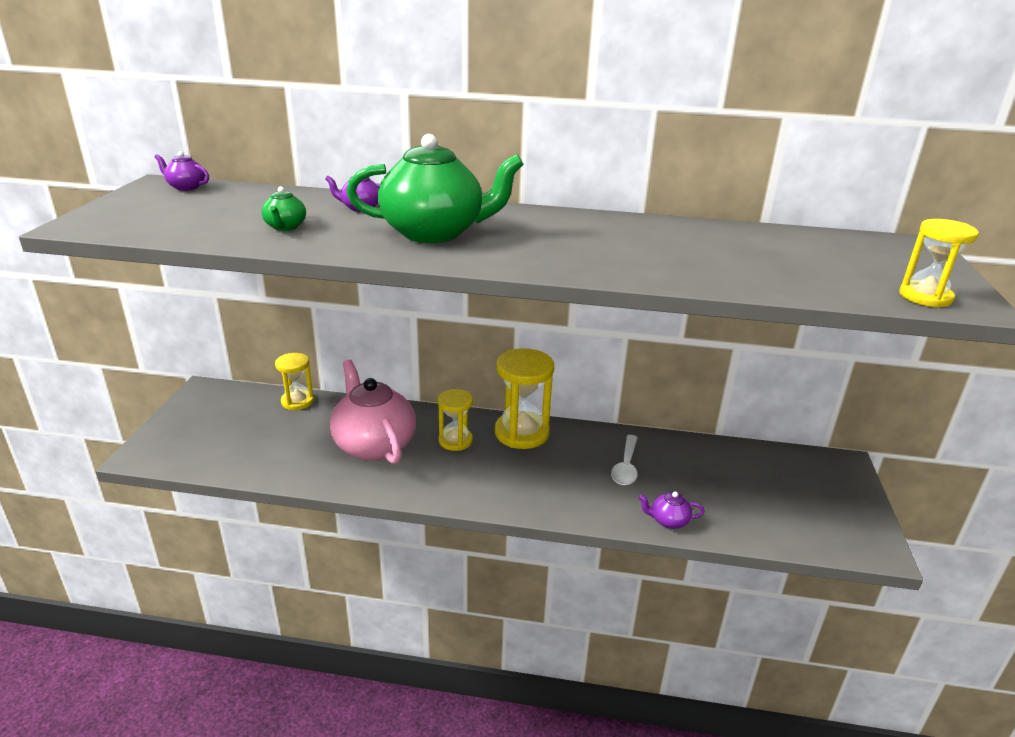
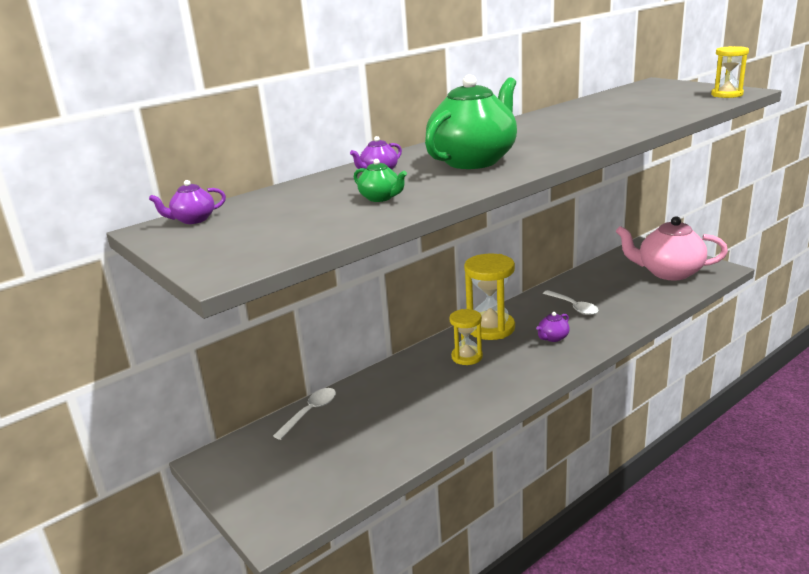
camera: 45 degrees left, 5 degrees down
(297, 401) = (310, 412): yellow hourglass -> white spoon
(374, 445) = (426, 394): pink teapot -> pink teapot (668, 273)
(668, 521) = (641, 314): purple teapot -> purple teapot (553, 338)

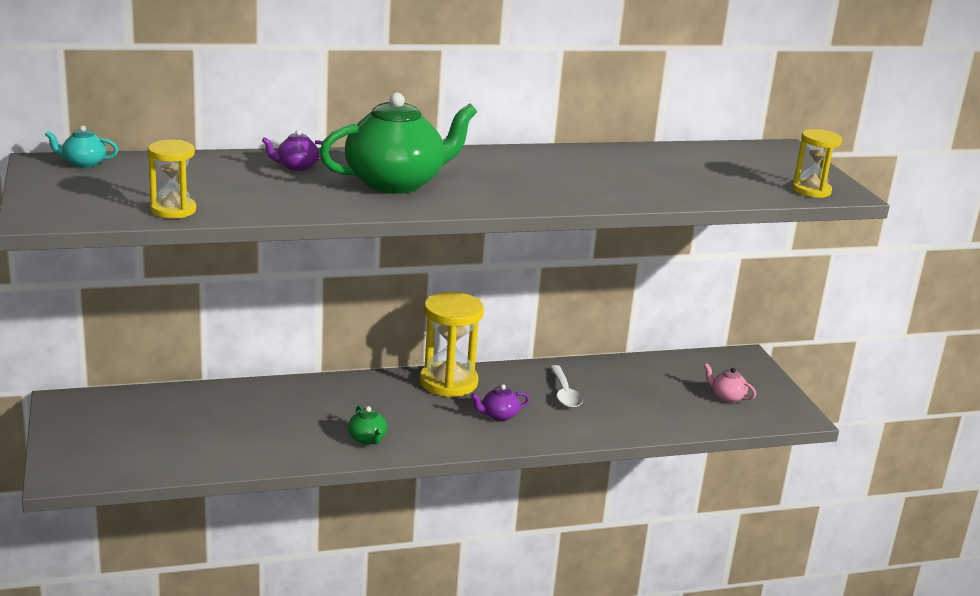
camera: 20 degrees right, 0 degrees up
(193, 220) = (83, 163): purple teapot -> turquoise teapot
(310, 412) = (188, 395): white spoon -> none
(381, 198) = (252, 194): green teapot -> green teapot (367, 439)
(467, 357) = (389, 401): yellow hourglass -> yellow hourglass (173, 210)
(668, 273) = (727, 397): pink teapot -> pink teapot, size x0.42

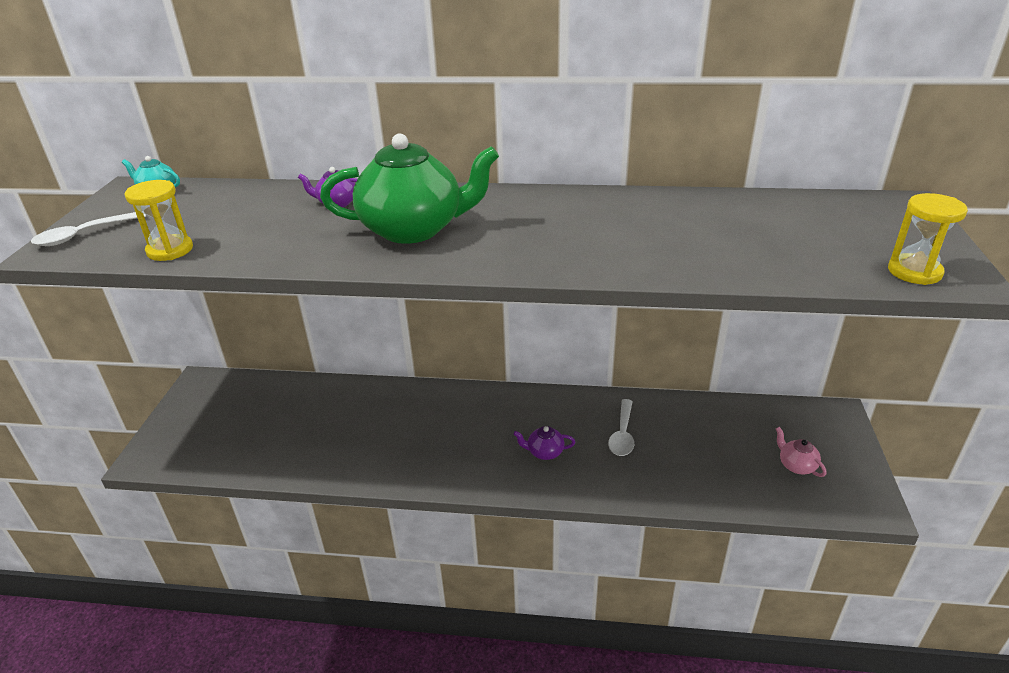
camera: 25 degrees right, 10 degrees up
(57, 203) = (83, 235): none -> white spoon
(367, 439) = (409, 461): green teapot -> none
(448, 382) = (517, 405): yellow hourglass -> none

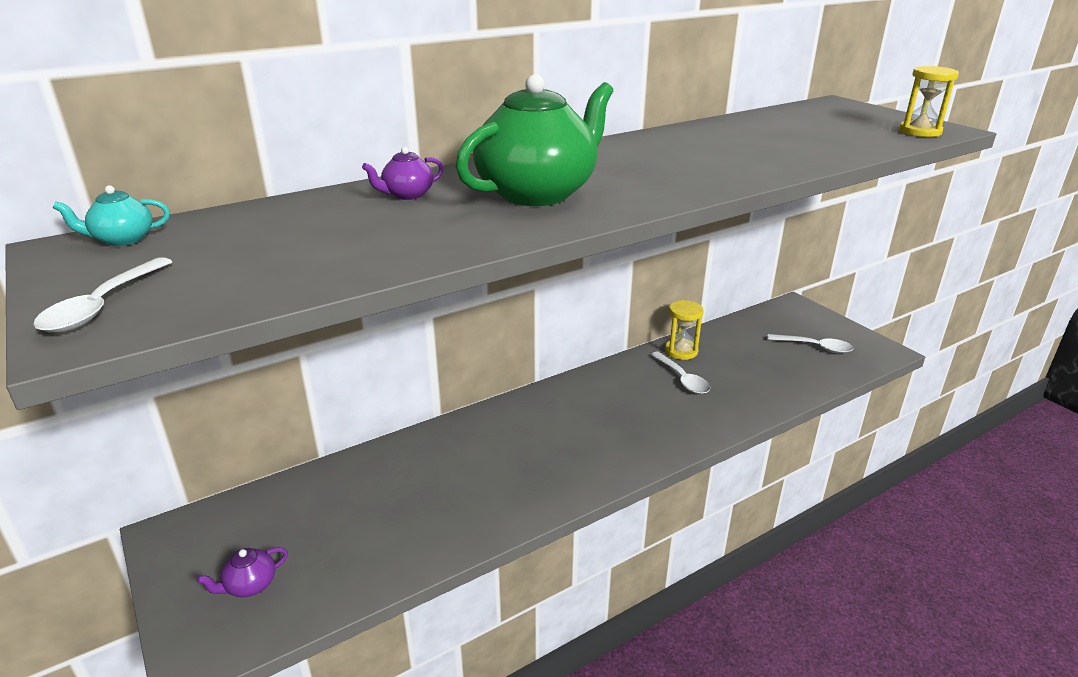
camera: 40 degrees left, 5 degrees down
(170, 250) = (287, 281): yellow hourglass -> yellow hourglass (681, 351)
(544, 452) = (642, 420): purple teapot -> purple teapot (250, 585)
(796, 465) = (815, 347): pink teapot -> white spoon

